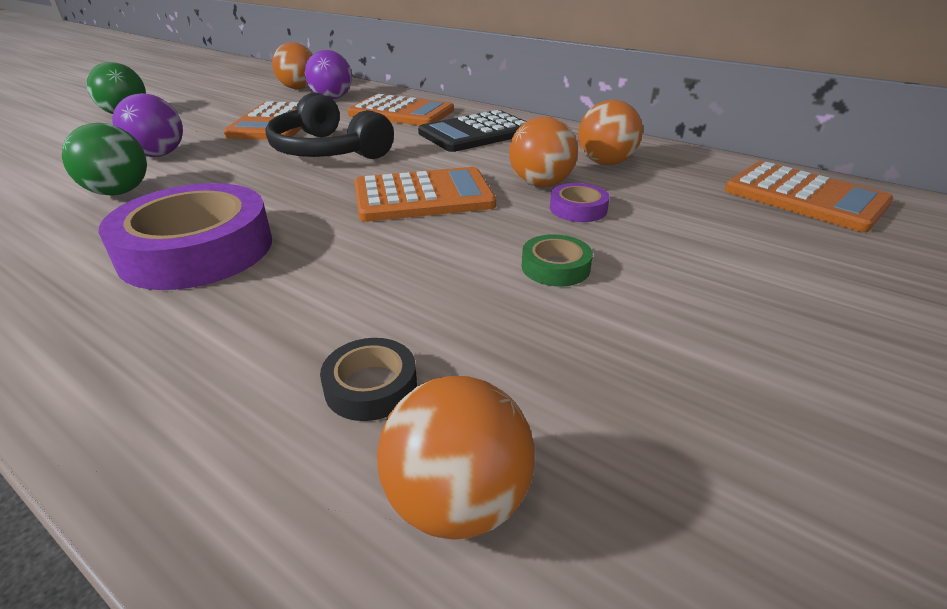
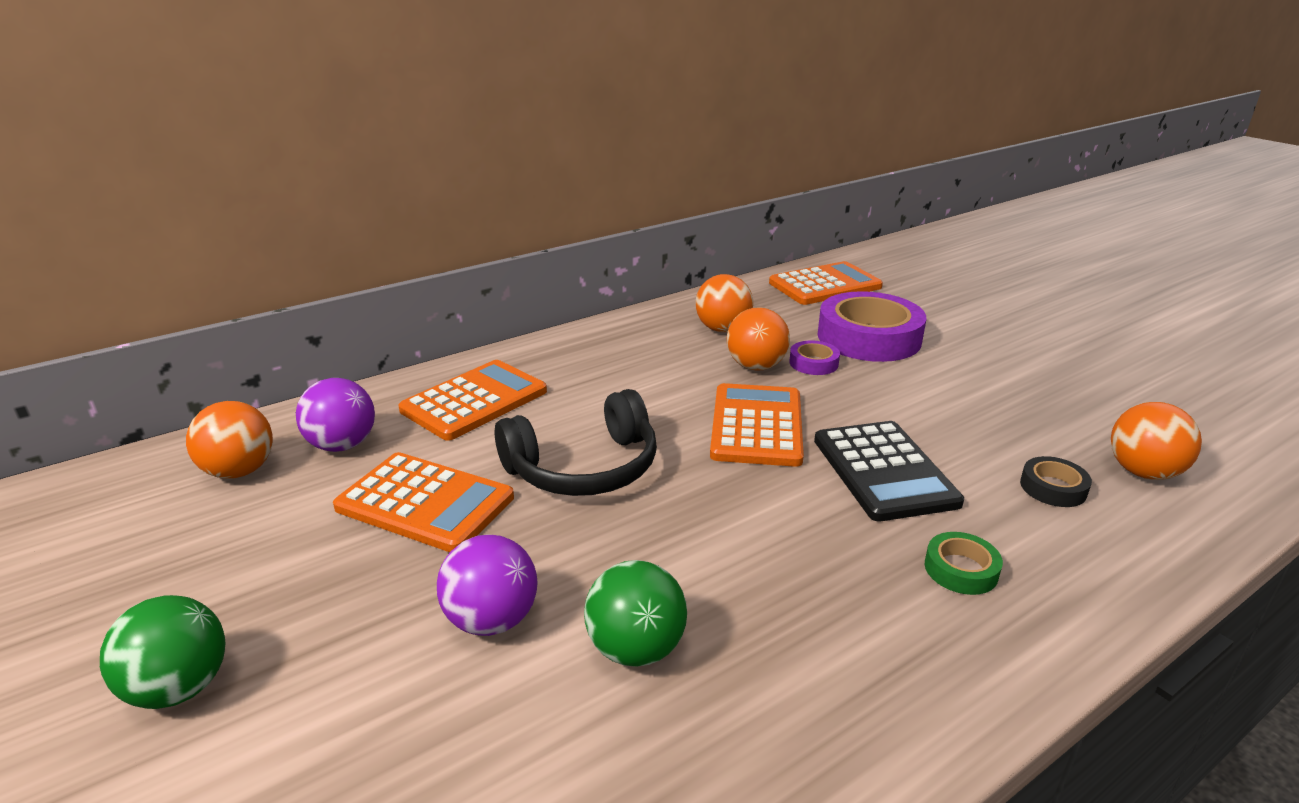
camera: 70 degrees left, 5 degrees down
(197, 249) = (836, 569): purple tape -> purple tape (869, 337)
(476, 133) = (595, 369): black calculator -> black calculator (884, 471)
(555, 267) = (908, 394): green tape -> green tape (961, 569)

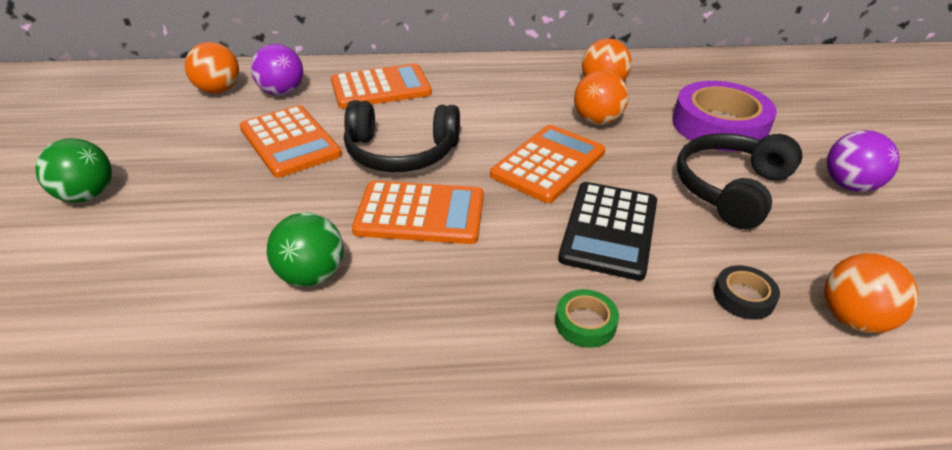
camera: 30 degrees right, 10 degrees up
(492, 620) = (254, 224): purple ball -> purple ball (849, 185)
(813, 363) = (647, 132): purple tape -> none
(825, 285) = (730, 73): orange calculator -> orange calculator (420, 213)
(940, 394) = (730, 189): none -> black headphones

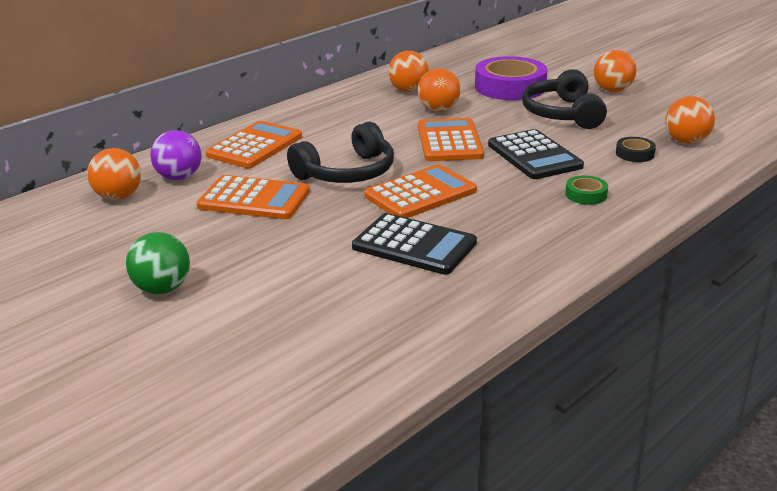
camera: 40 degrees left, 10 degrees down
(311, 275) = (414, 245): green ball -> black calculator
(849, 185) = (612, 90): purple ball -> orange ball

